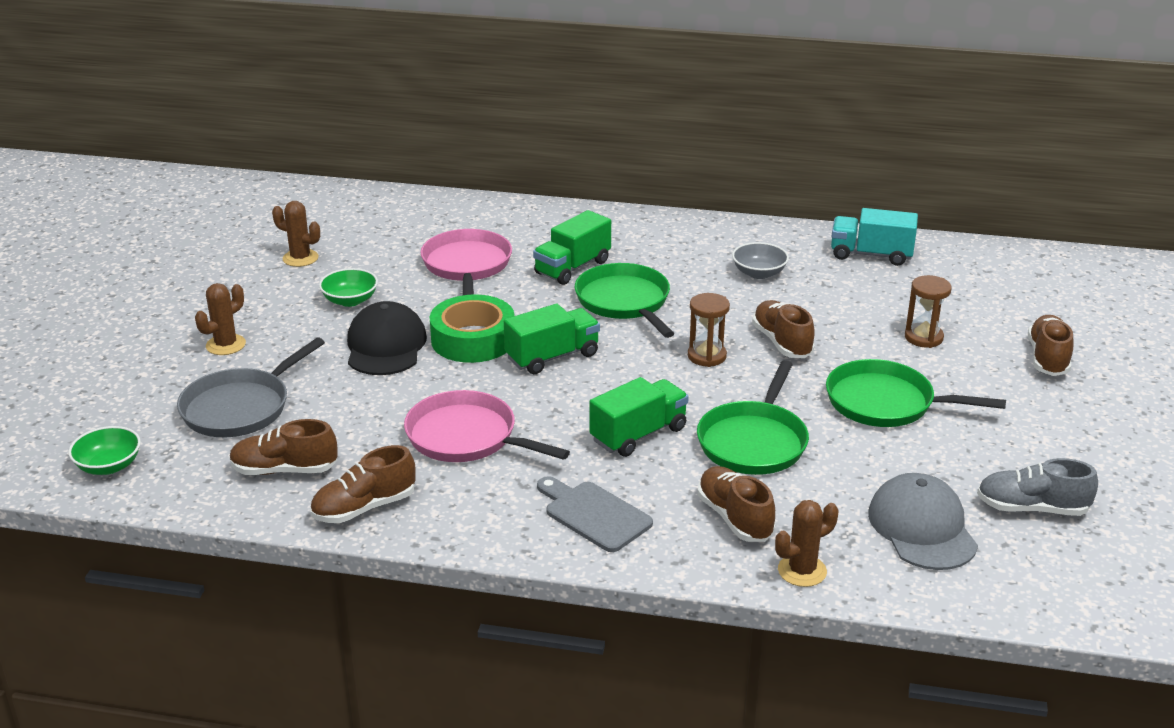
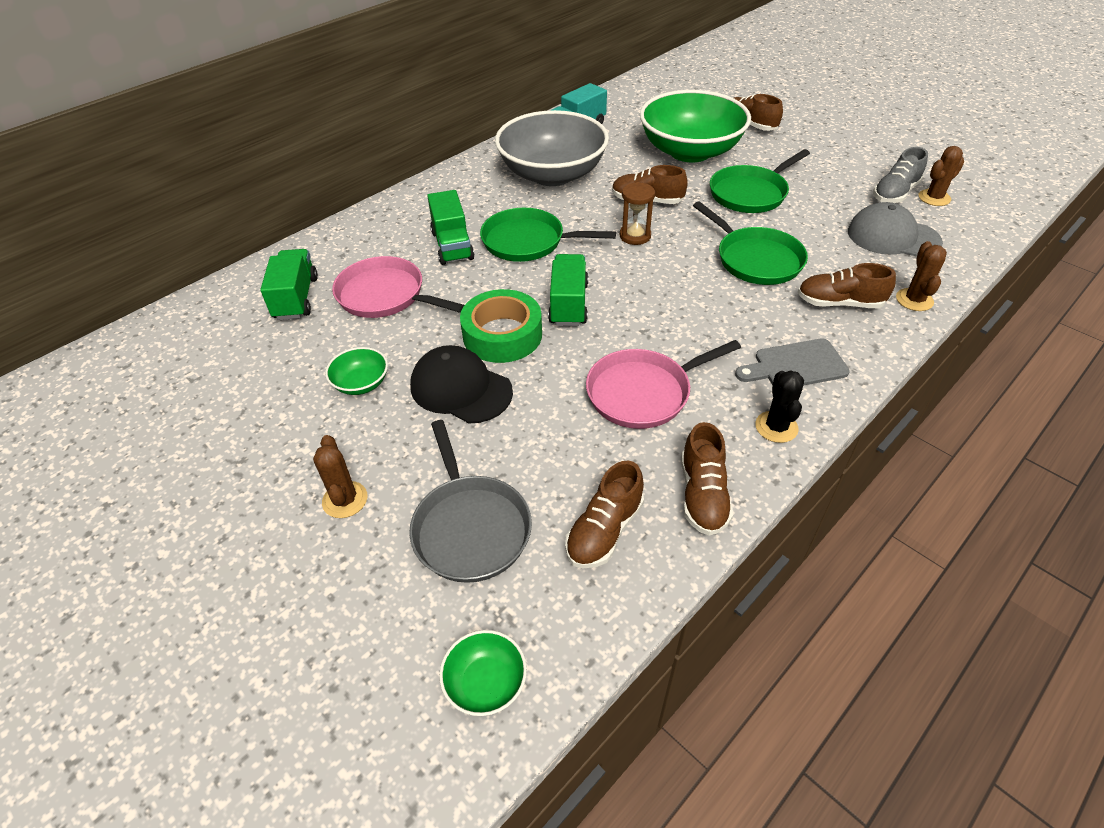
camera: 55 degrees left, 15 degrees up
(300, 258) = (247, 389): brown cactus -> brown cactus (934, 198)
(489, 525) = (776, 427): none -> black cactus
(638, 434) = (708, 304): green truck -> green truck (296, 298)
(759, 273) = (552, 174): grey bowl -> grey bowl, size x2.46
(923, 337) = (690, 151): brown hourglass -> green bowl

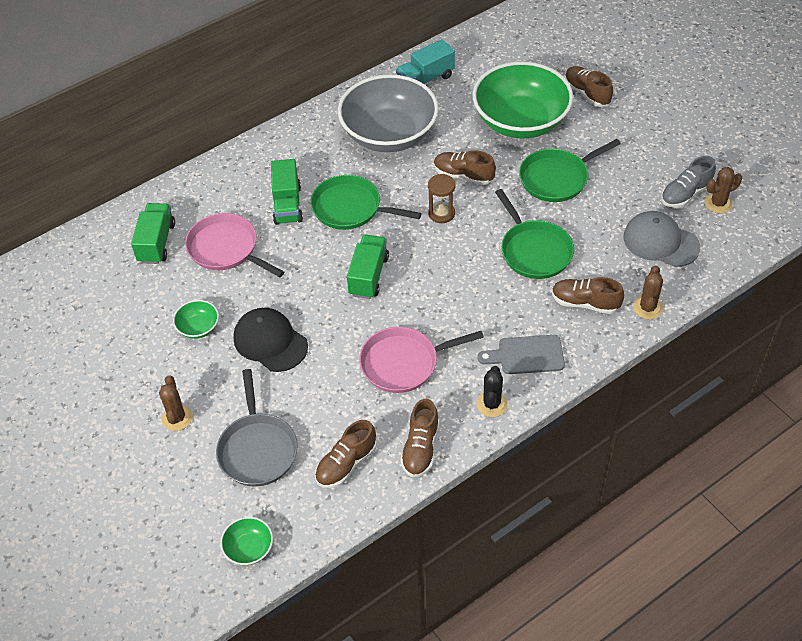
camera: 10 degrees right, 5 degrees up
(502, 335) = (310, 298): green tape -> none

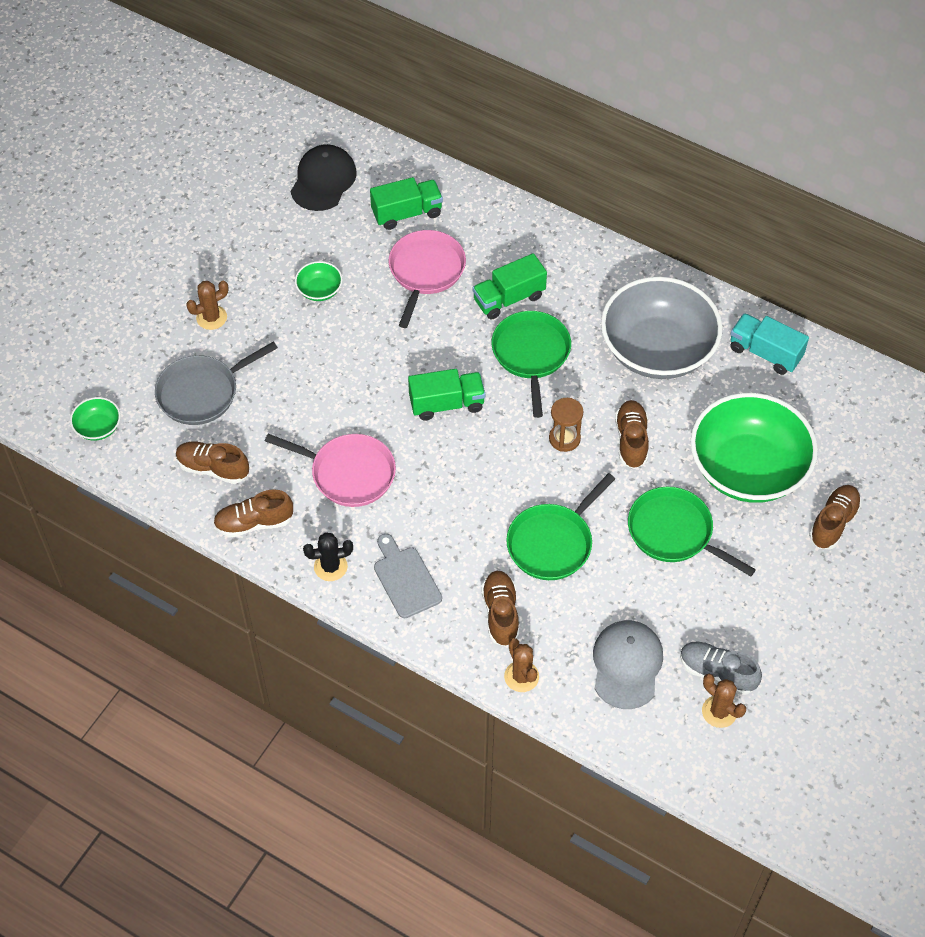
camera: 65 degrees right, 5 degrees up
(270, 342) = (327, 354): black cap -> black cap (323, 180)
(403, 363) = (349, 473): pink pan -> pink pan turned 150 degrees clockwise
(647, 308) = (521, 676): brown cactus -> brown cactus turned 75 degrees clockwise

